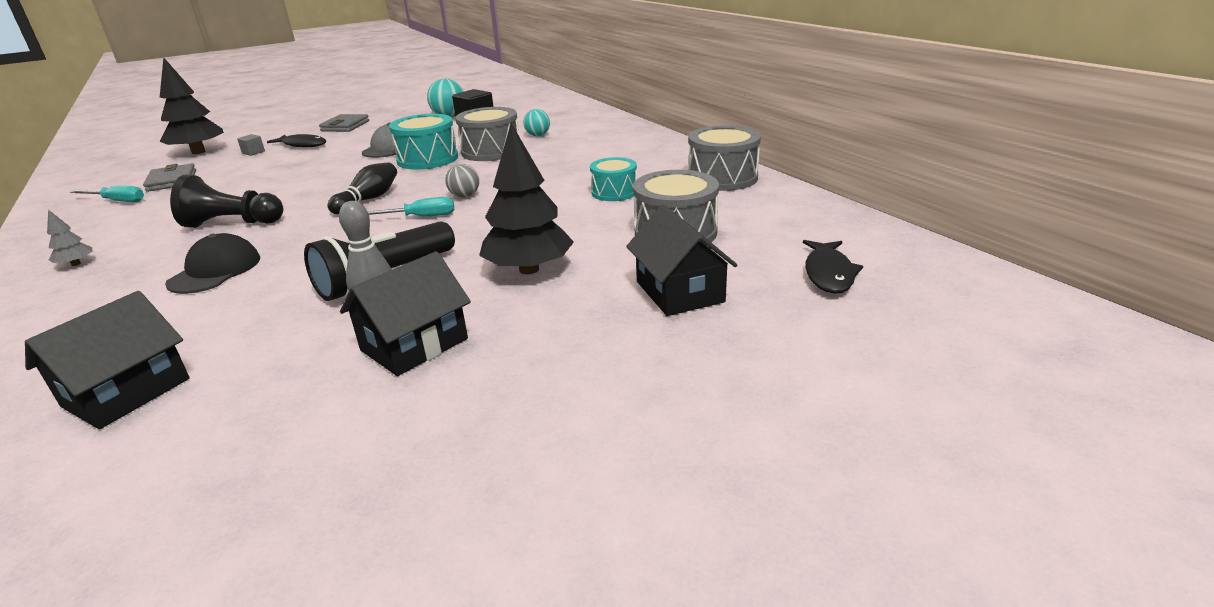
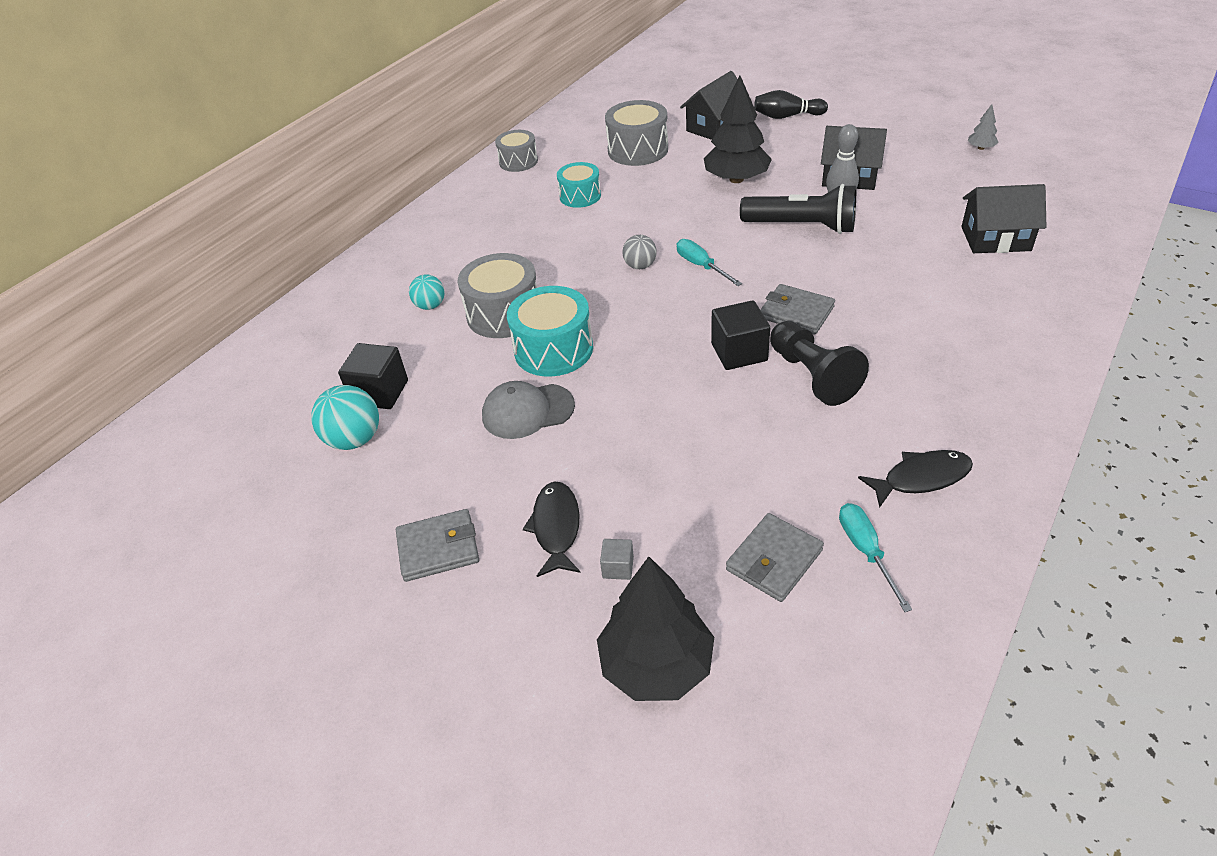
camera: 115 degrees left, 15 degrees up
(76, 264) = (970, 415): grey tree -> grey tree (980, 148)
(215, 271) = (880, 312): black cap -> none
(293, 237) = (796, 312): none -> grey wallet
(305, 207) = (739, 352): none -> black cube
(368, 199) = (690, 320): black bowling pin -> black bowling pin (787, 116)
(722, 178) = (518, 161): grey drum -> grey drum, size x0.65
(828, 273) = (655, 97): black fish -> black fish (921, 478)

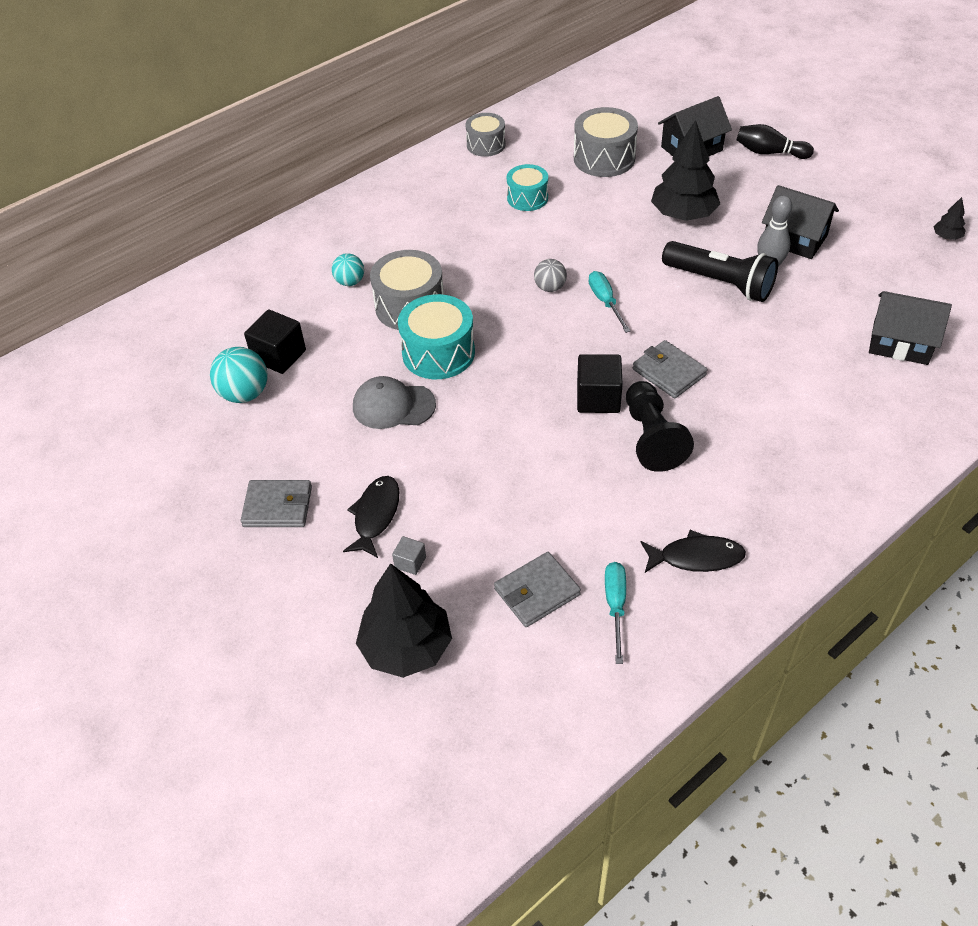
camera: 15 degrees right, 5 degrees up
(980, 148) = (946, 237): grey tree -> black tree

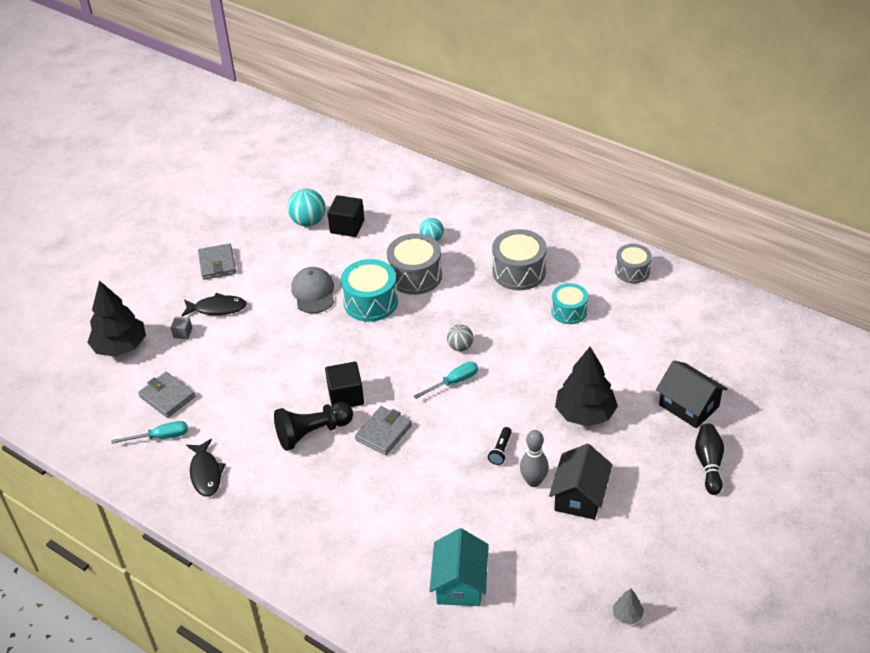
camera: 75 degrees right, 5 degrees down
(604, 158) = (646, 348): grey drum -> grey drum (519, 271)
(720, 283) = (501, 450): black flashlight -> black flashlight, size x0.44
(900, 343) = (460, 583): black house -> turquoise house
(946, 237) = (627, 615): black tree -> grey tree

